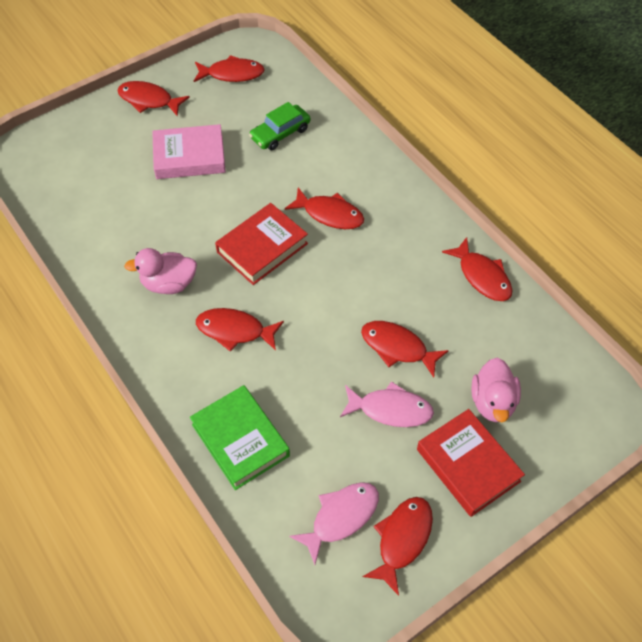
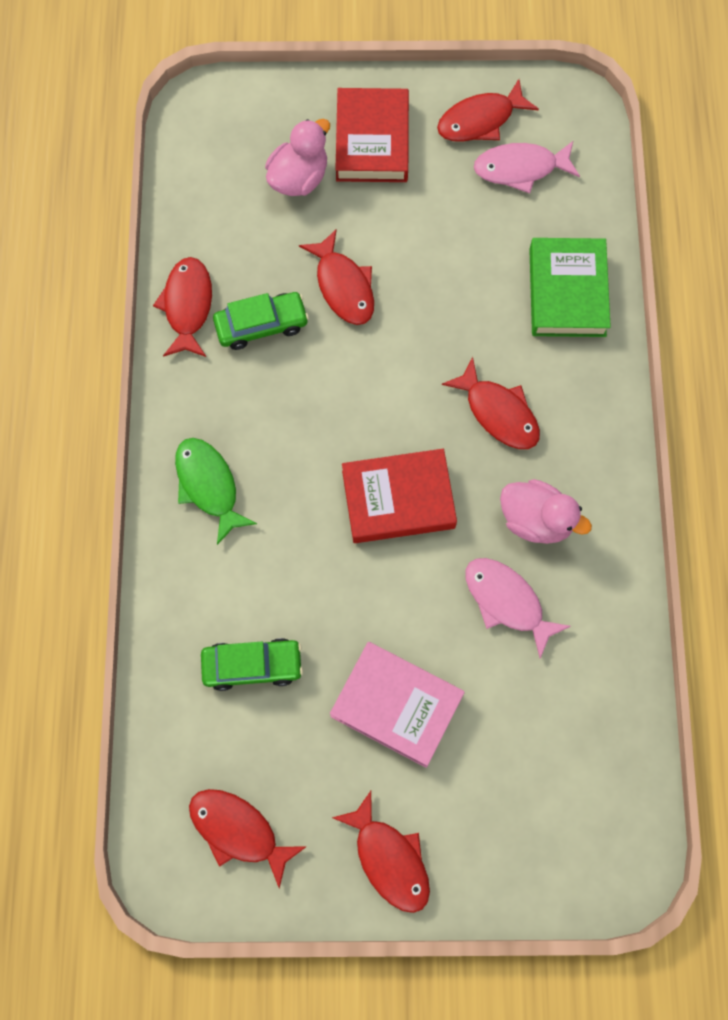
camera: 145 degrees left, 15 degrees up
(329, 214) = (287, 494): red fish -> none
(377, 194) = (209, 486): none -> green fish
(390, 409) = (401, 231): pink fish -> pink fish (507, 602)
(427, 292) = (261, 325): none -> green car

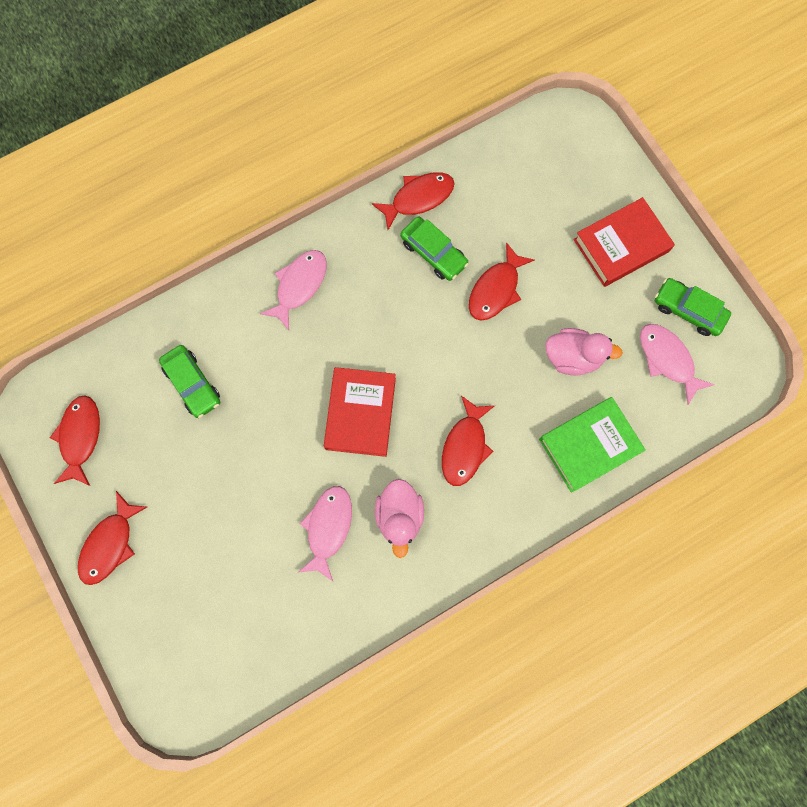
camera: 60 degrees right, 5 degrees up
(209, 486) = (299, 286): green fish -> pink fish
(299, 178) = (559, 214): pink duck -> pink duck (572, 357)
(396, 705) = (215, 492): pink book -> none
(398, 499) = (360, 413): red book -> red book turned 45 degrees clockwise
(480, 120) = (688, 310): red fish -> green car

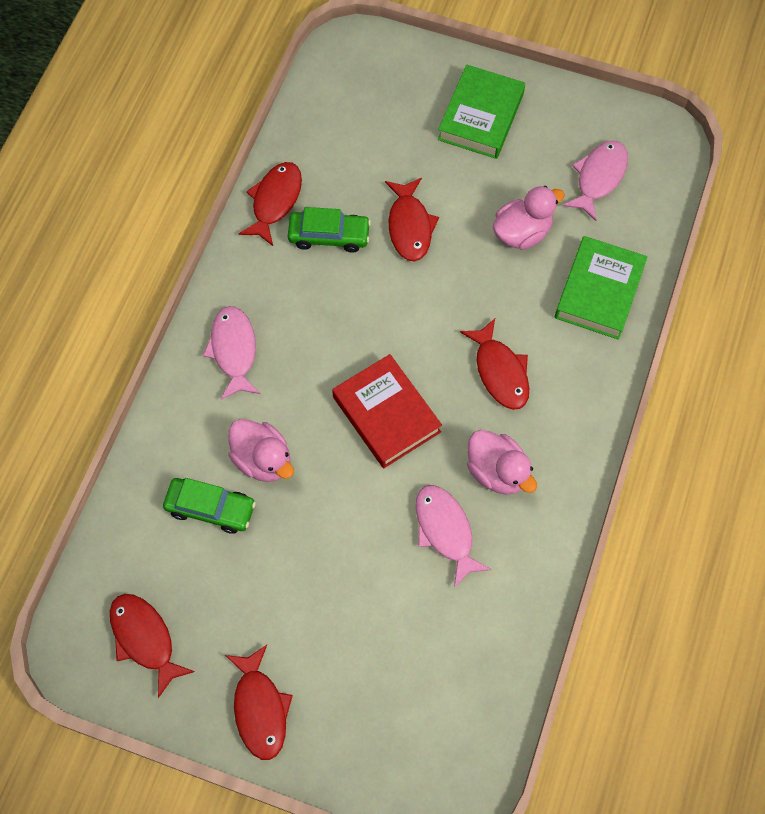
camera: 40 degrees left, 10 degrees down
(253, 378) = (263, 460): none -> pink duck
(621, 245) = (481, 117): red book -> green book
(667, 360) = (598, 178): pink fish -> pink fish turned 105 degrees clockwise
(688, 310) = (579, 128): green car -> none

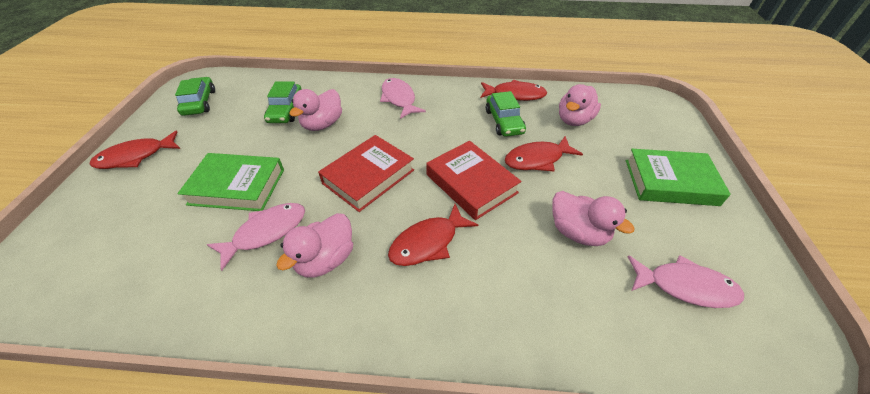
camera: 75 degrees right, 20 degrees down
(145, 639) = (199, 102): red fish -> green car
(234, 350) = (399, 99): pink fish -> pink fish turned 90 degrees counterclockwise
(351, 156) = (574, 120): none -> pink duck
(429, 307) = (471, 184): none -> red book
(599, 291) = (551, 313): green book -> green book (237, 186)

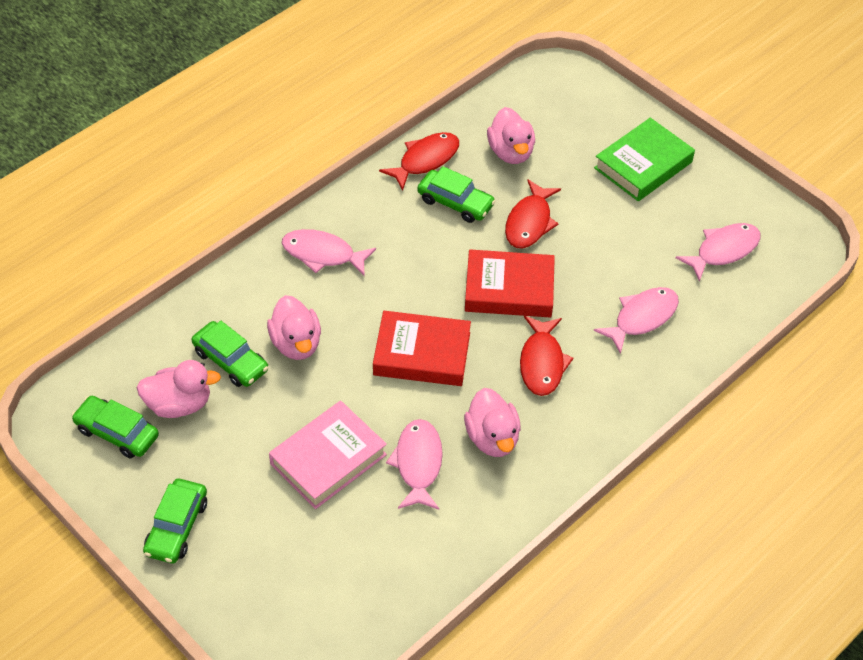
camera: 50 degrees left, 5 degrees up
(136, 157) = (177, 527): red fish -> green car
(237, 186) = (328, 459): green book -> pink book
(368, 176) = (422, 354): red book -> red book turned 75 degrees counterclockwise
(544, 277) = (642, 318): none -> pink fish
(578, 232) = (627, 265): pink duck -> pink duck (179, 404)

